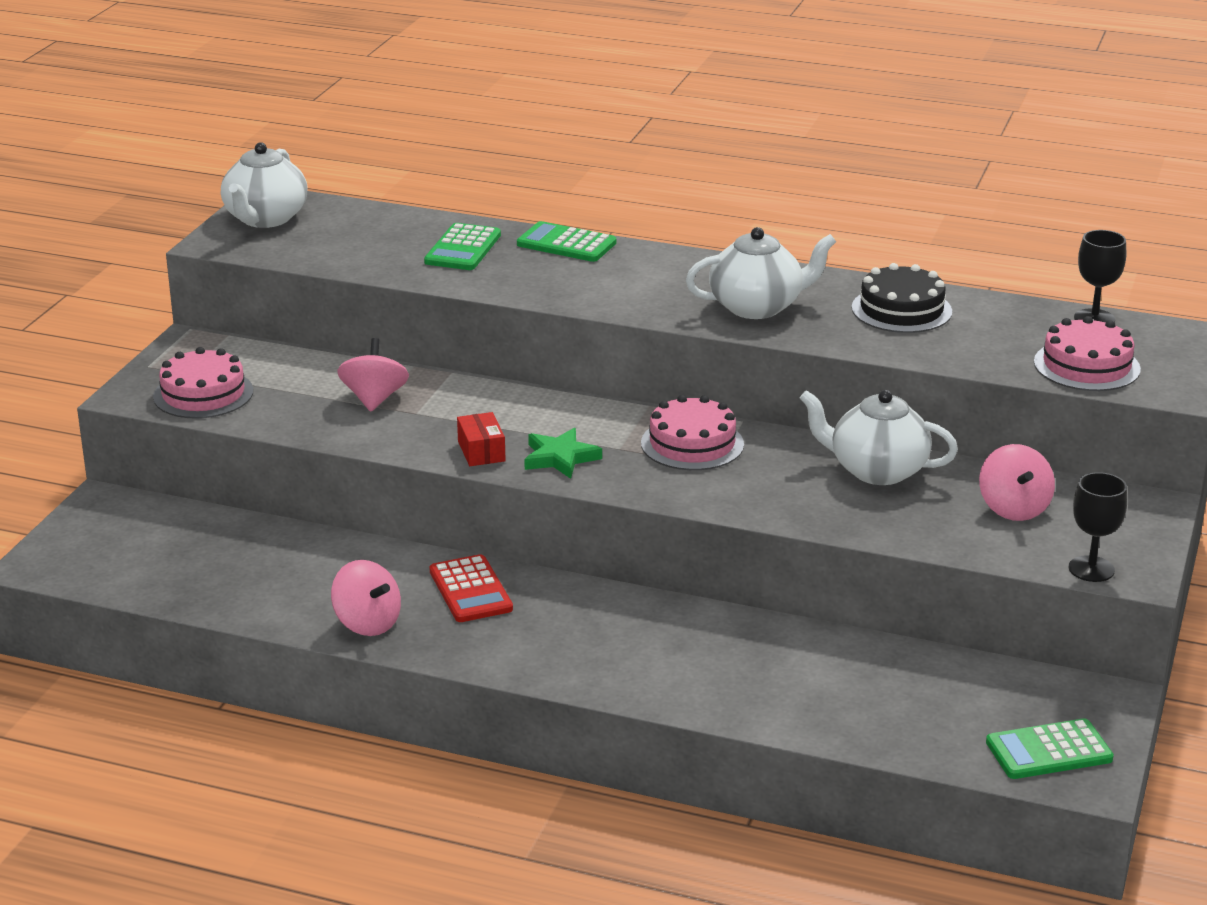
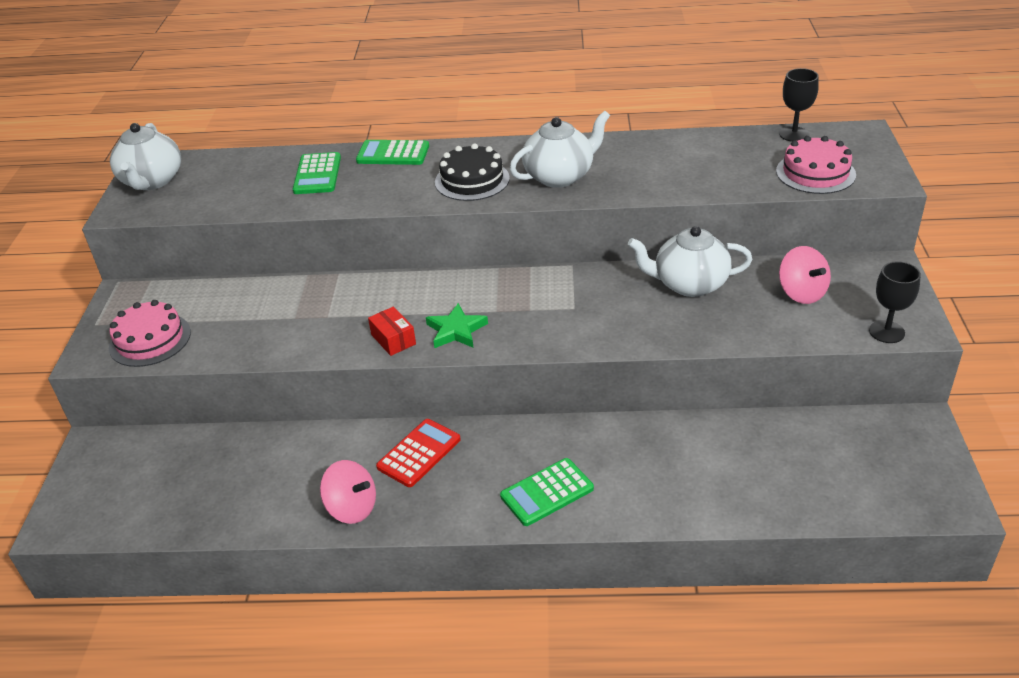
camera: 15 degrees left, 10 degrees up
(374, 399) = (289, 311): pink spinning top -> none
(470, 590) = (419, 453): red calculator -> red calculator turned 105 degrees counterclockwise
(692, 444) = (547, 293): pink cake -> none
(901, 310) = (661, 156): black cake -> black cake (472, 180)
(1048, 751) = (910, 484): green calculator -> green calculator (547, 492)

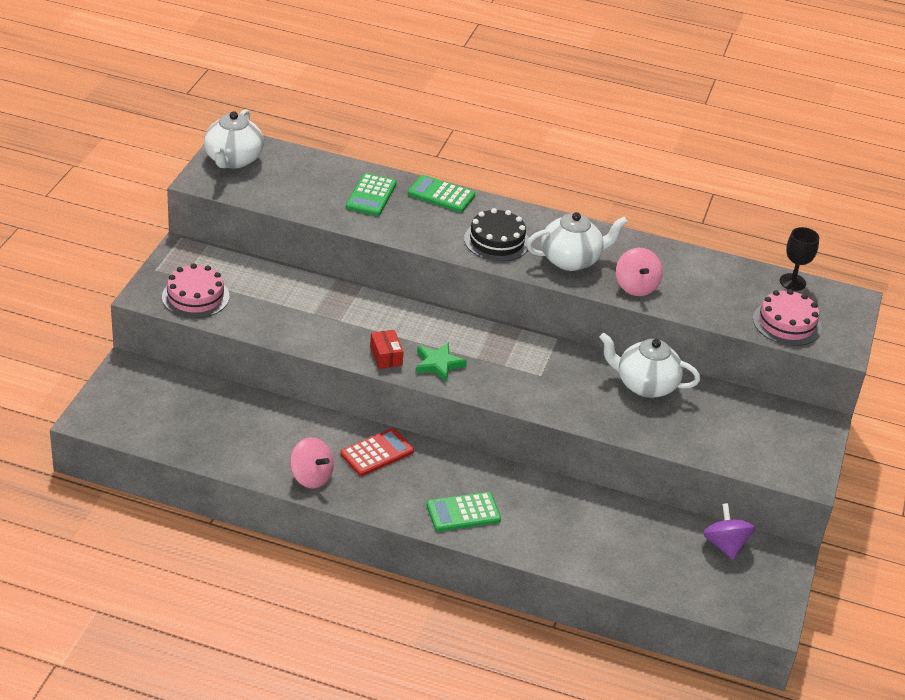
camera: 10 degrees right, 0 degrees up
(801, 293) = (733, 421): pink spinning top -> pink spinning top (636, 287)
(850, 432) = (725, 545): none -> purple spinning top
(886, 332) = (781, 473): black goblet -> none

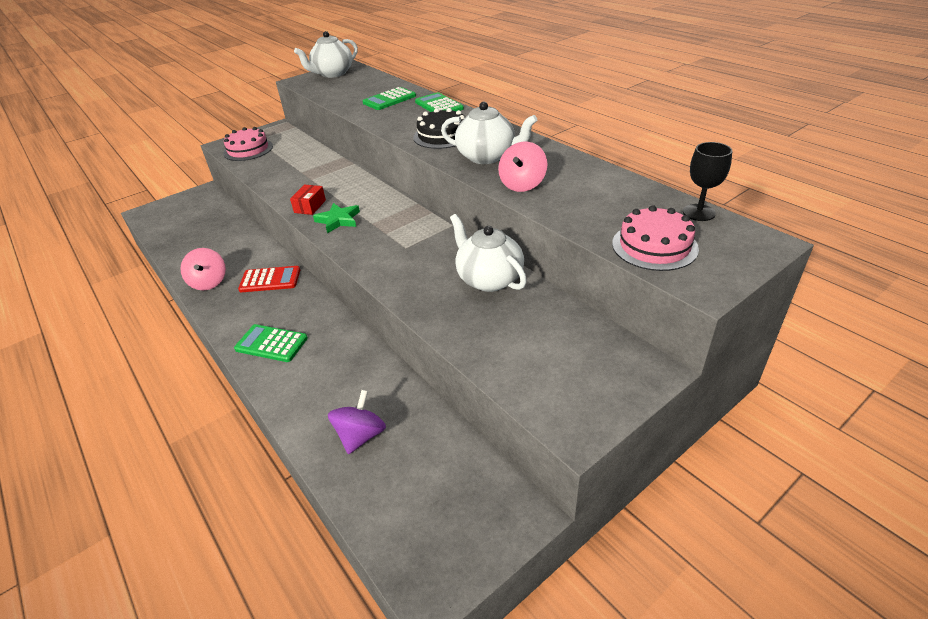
camera: 40 degrees right, 0 degrees up
(725, 545) = (464, 468): purple spinning top -> purple spinning top (361, 435)

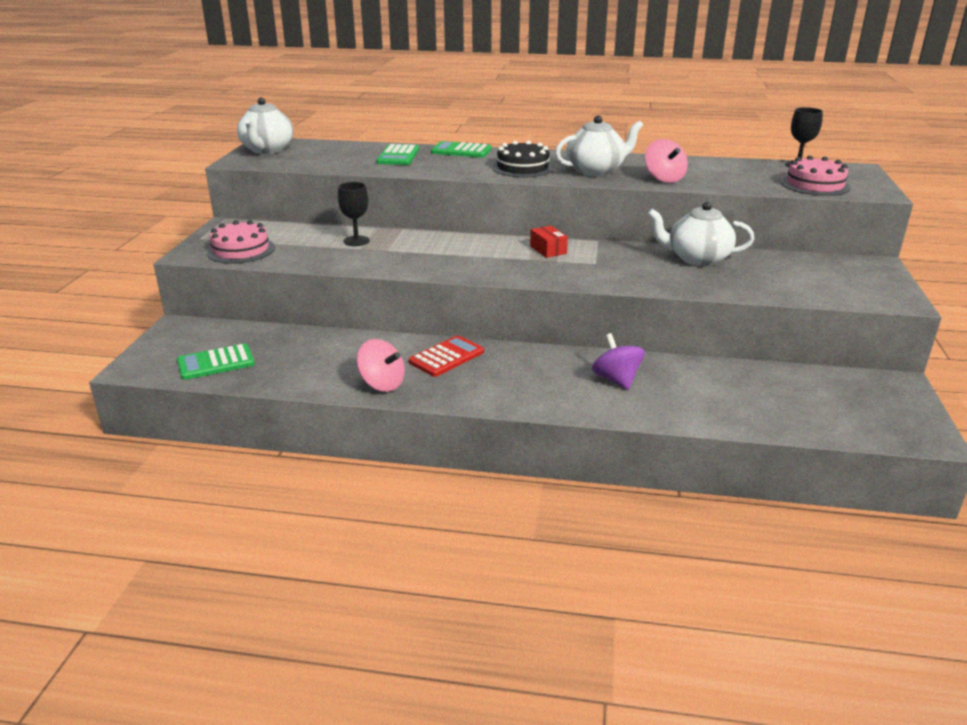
camera: 45 degrees left, 10 degrees down
(271, 344) = (553, 392): green calculator -> green calculator (216, 363)
(310, 206) = (439, 267): red box -> red box (548, 250)
(311, 164) = (356, 241): none -> black goblet
(338, 220) = (493, 267): green star -> none
(361, 435) = (742, 402): purple spinning top -> purple spinning top (616, 380)

